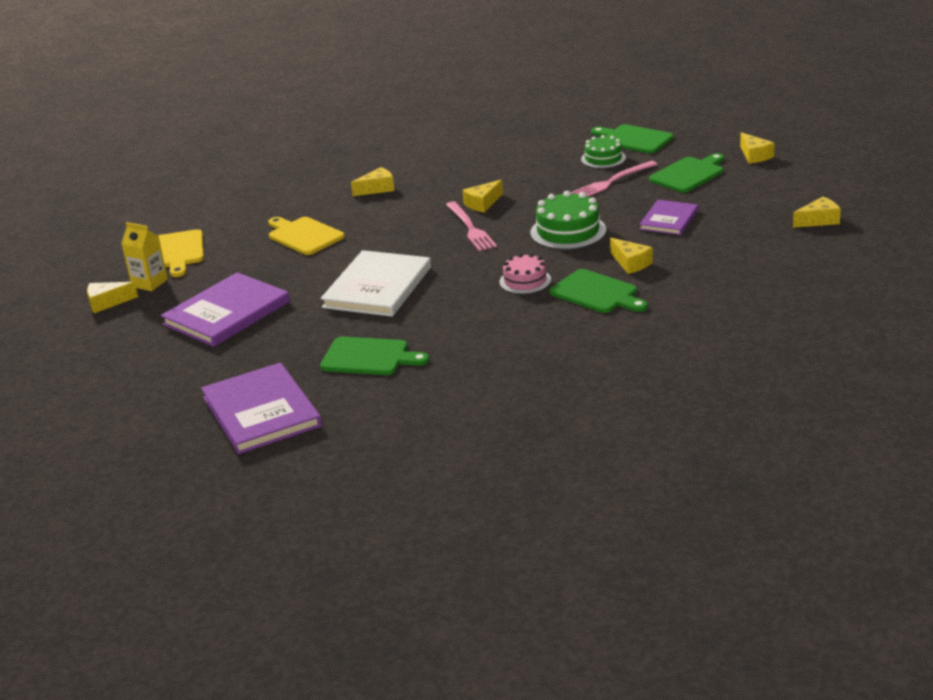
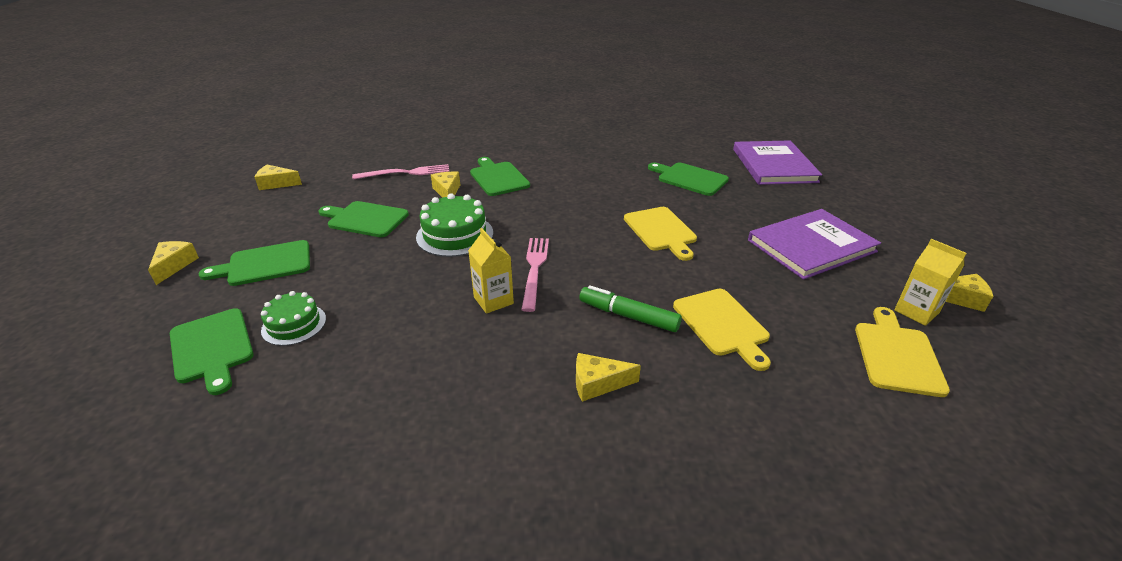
camera: 160 degrees left, 5 degrees up
(375, 222) = (628, 316): none -> green marker
(377, 287) = (661, 231): white book -> yellow cutting board
(483, 203) = (493, 300): yellow cheese -> yellow carton
(525, 281) = (537, 201): pink cake -> none
(611, 182) = (340, 282): pink fork -> pink fork (406, 173)
(669, 220) = (365, 219): purple book -> green cutting board

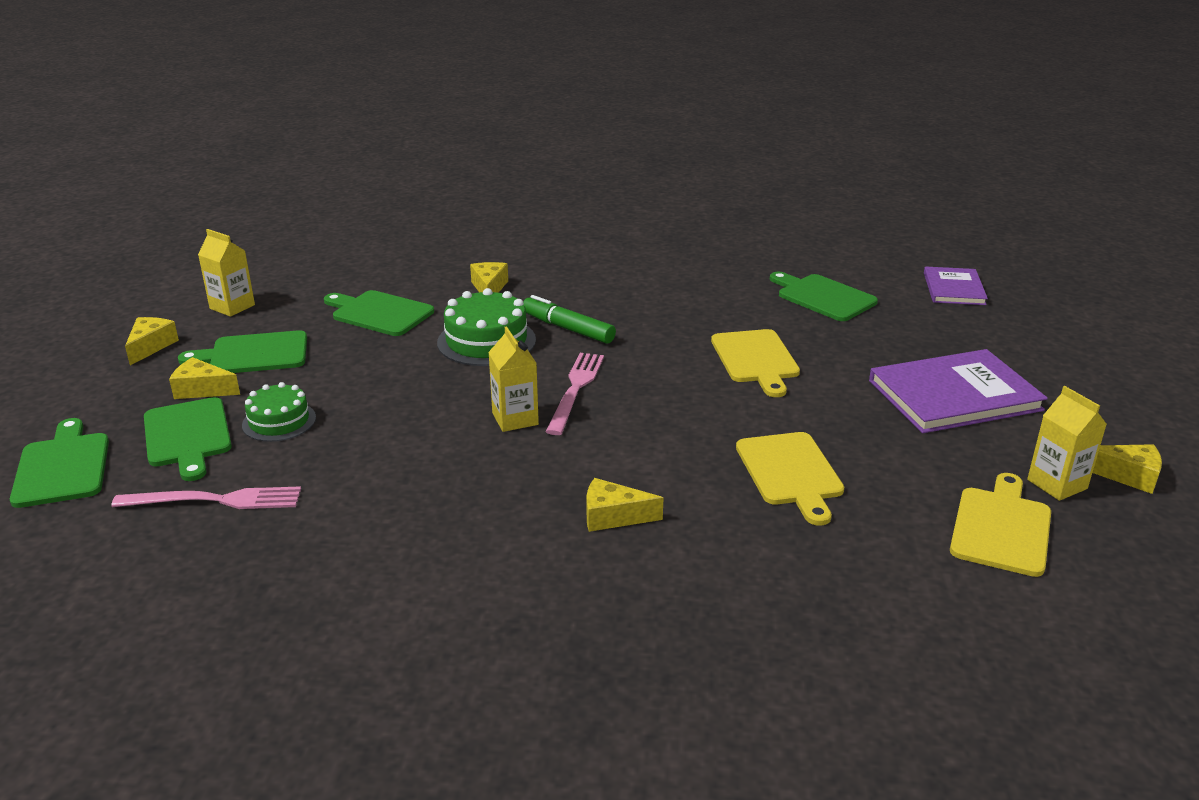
camera: 10 degrees right, 5 degrees down
(243, 224) = (232, 307): none -> yellow carton
(276, 184) = (277, 262): yellow cheese -> yellow cheese (202, 390)
(406, 173) = (441, 260): pink fork -> pink fork (215, 500)
(498, 178) = (560, 276): green cutting board -> green cutting board (62, 467)
(628, 316) = (675, 452): green marker -> green marker (567, 329)
(774, 165) = (954, 288): purple book -> purple book, size x0.59

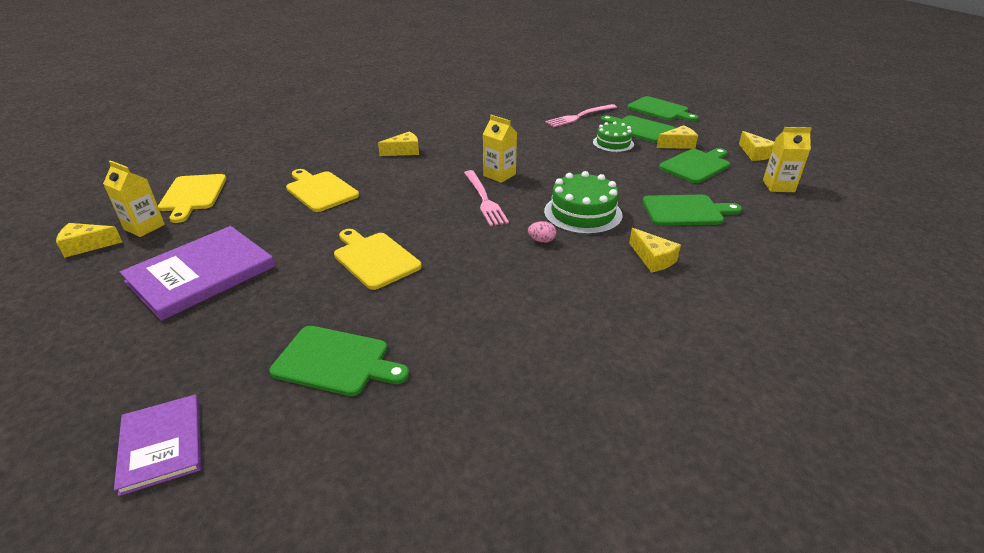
camera: 150 degrees right, 5 degrees up
(567, 329) = (541, 240): green marker -> pink egg

